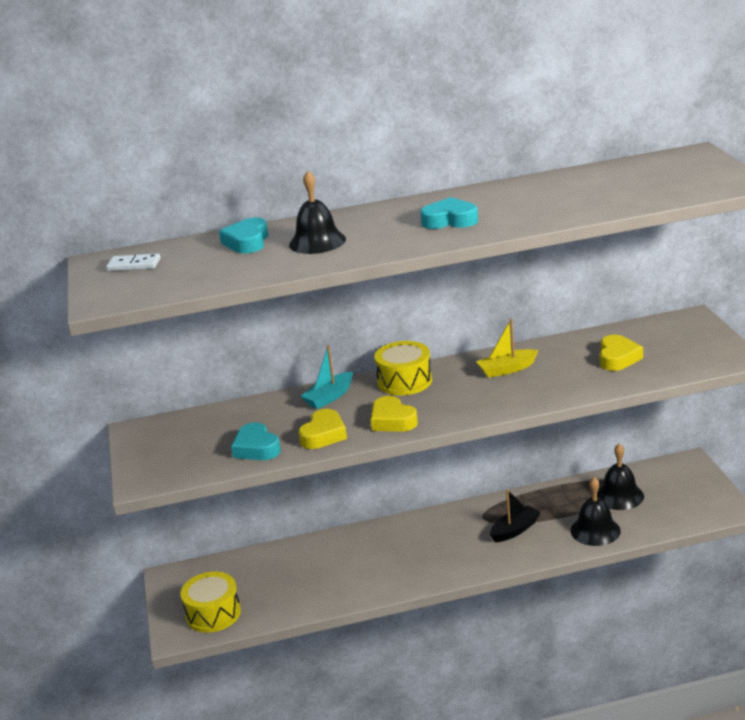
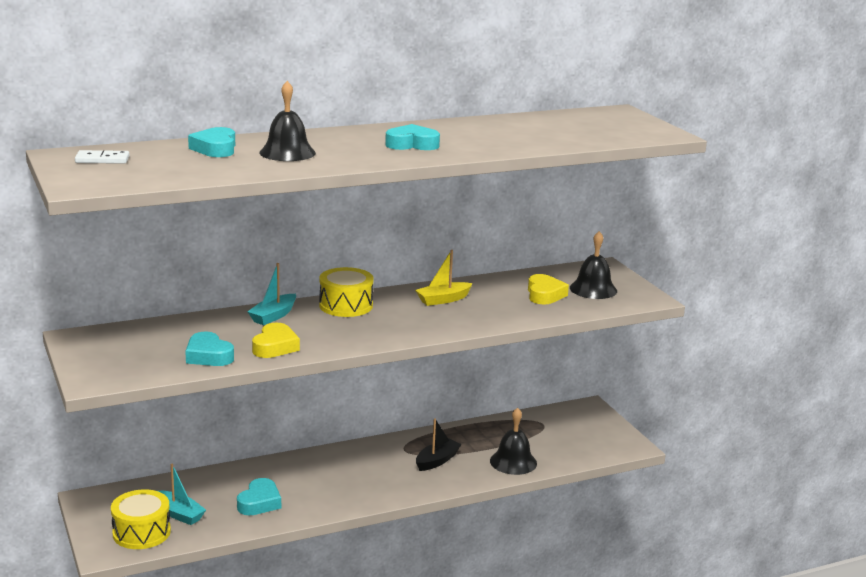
camera: 15 degrees left, 5 degrees down
(251, 593) = (179, 514): none -> turquoise boat
(329, 580) = (259, 502): none -> turquoise heart
(392, 420) = (341, 337): yellow heart -> none
(619, 496) = (531, 433): black bell -> black bell (593, 289)

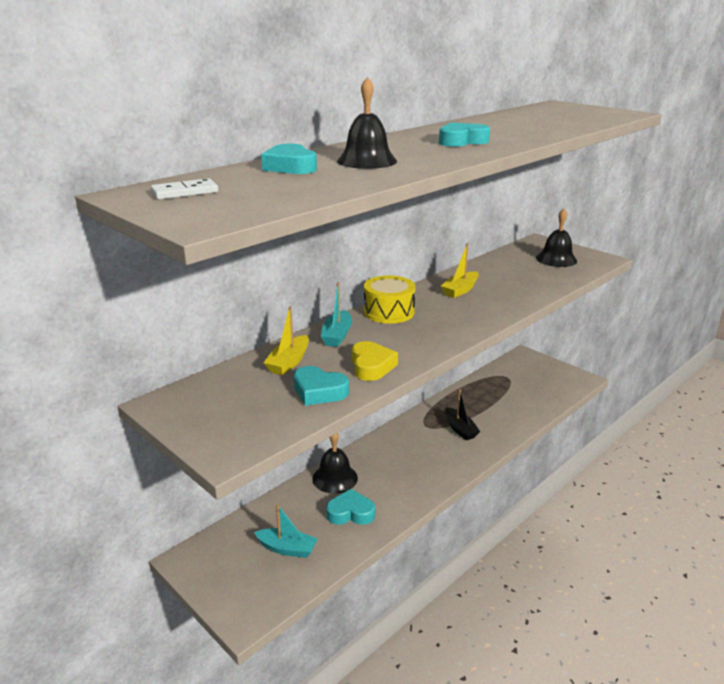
camera: 20 degrees left, 5 degrees up
(141, 532) = (266, 582): yellow drum -> none
(207, 329) = (289, 362): none -> yellow boat
(259, 502) = (350, 513): turquoise heart -> turquoise heart turned 90 degrees counterclockwise
(437, 461) = (460, 429): black boat -> black boat turned 135 degrees clockwise
(513, 462) = (515, 414): black bell -> black bell (335, 478)
(544, 294) = (529, 270): yellow heart -> none

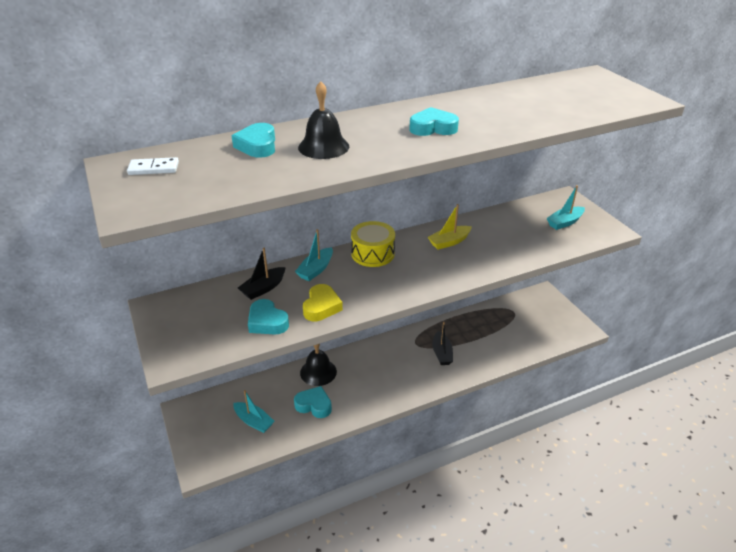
camera: 20 degrees right, 10 degrees up
(289, 362) = (263, 288): yellow boat -> black boat
(556, 259) = (564, 222): black bell -> turquoise boat

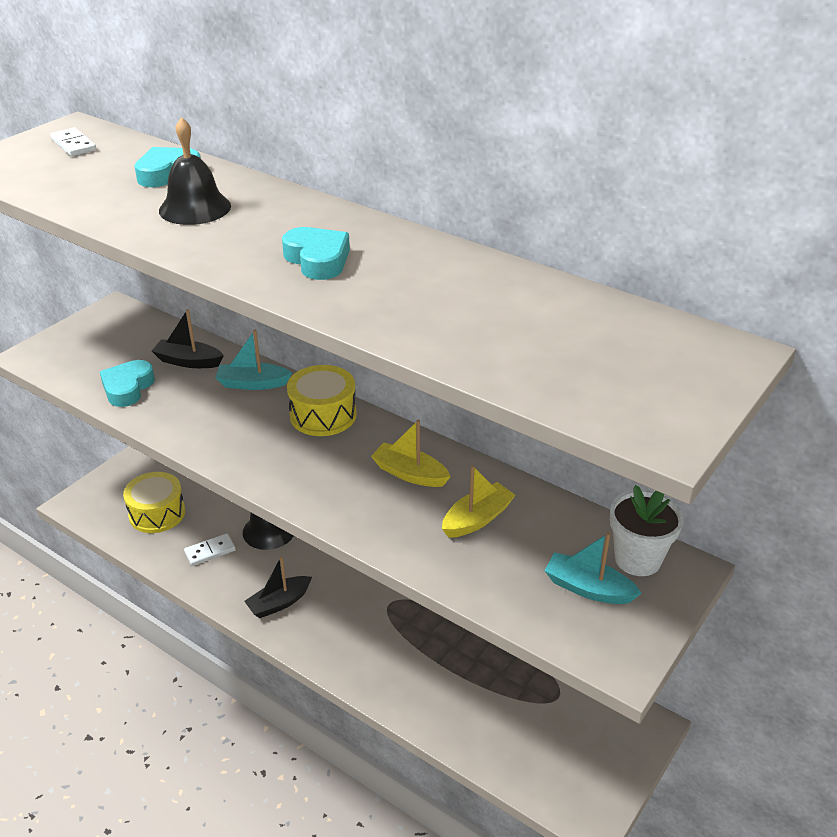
camera: 60 degrees right, 0 degrees up
(254, 421) = (157, 513): turquoise boat -> yellow drum
(314, 405) = (210, 551): turquoise heart -> white domino
(321, 307) = (179, 415): yellow heart -> none
(442, 353) = (388, 640): black boat -> black boat (279, 603)
(499, 234) = (477, 519): none -> yellow boat
(553, 204) = (637, 559): none -> white flower pot

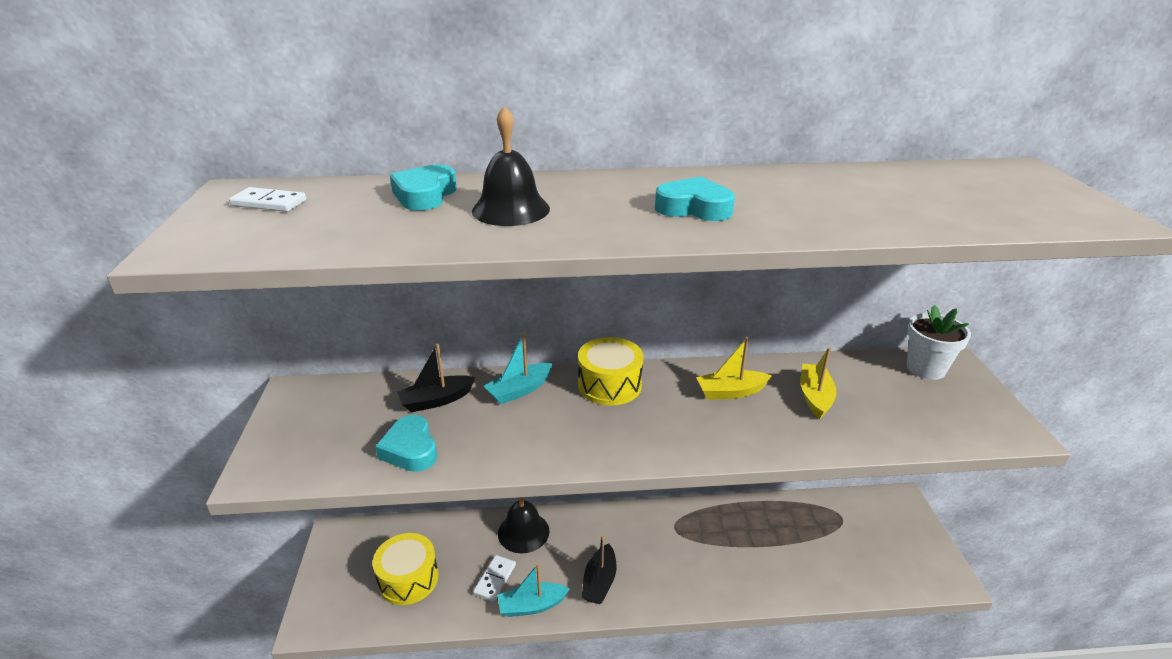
camera: 40 degrees left, 5 degrees down
(588, 588) = (934, 401): turquoise boat -> turquoise boat (532, 606)

